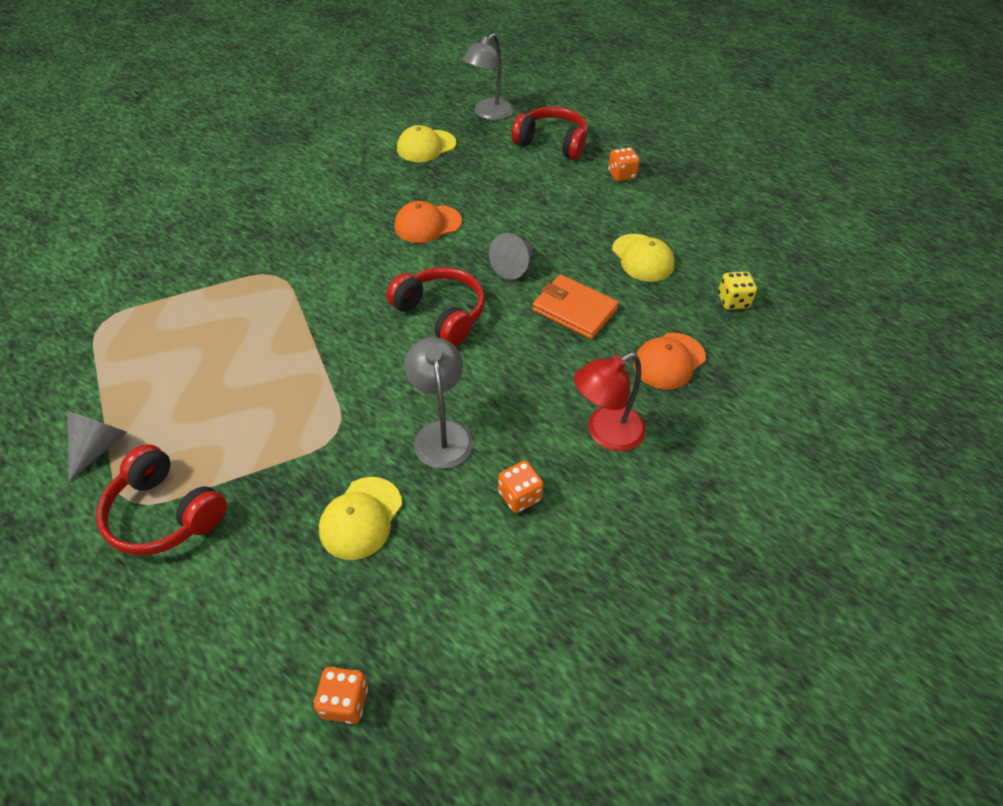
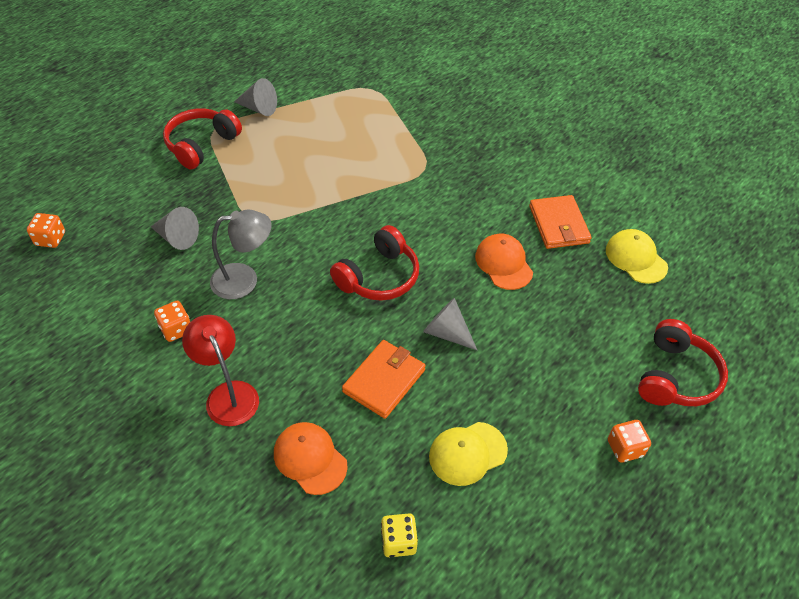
camera: 90 degrees right, 0 degrees up
(361, 518) = (177, 237): yellow cap -> grey cone
(379, 185) = (558, 225): none -> orange wallet
(488, 114) = (719, 313): grey lamp -> none

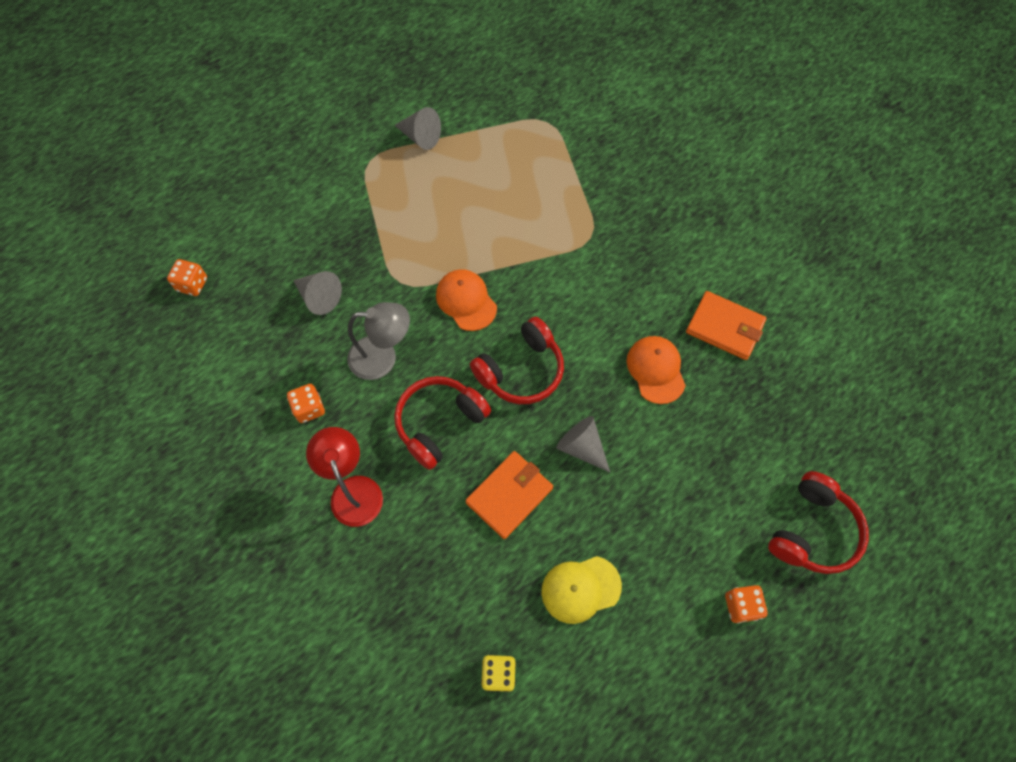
camera: 10 degrees right, 15 degrees up
(201, 145) = (354, 180): red headphones -> red headphones (439, 423)
(310, 459) = (425, 573): orange cap -> orange cap (466, 301)
(558, 225) = (725, 327): orange wallet -> orange wallet turned 60 degrees counterclockwise
(636, 258) = (801, 380): yellow cap -> none

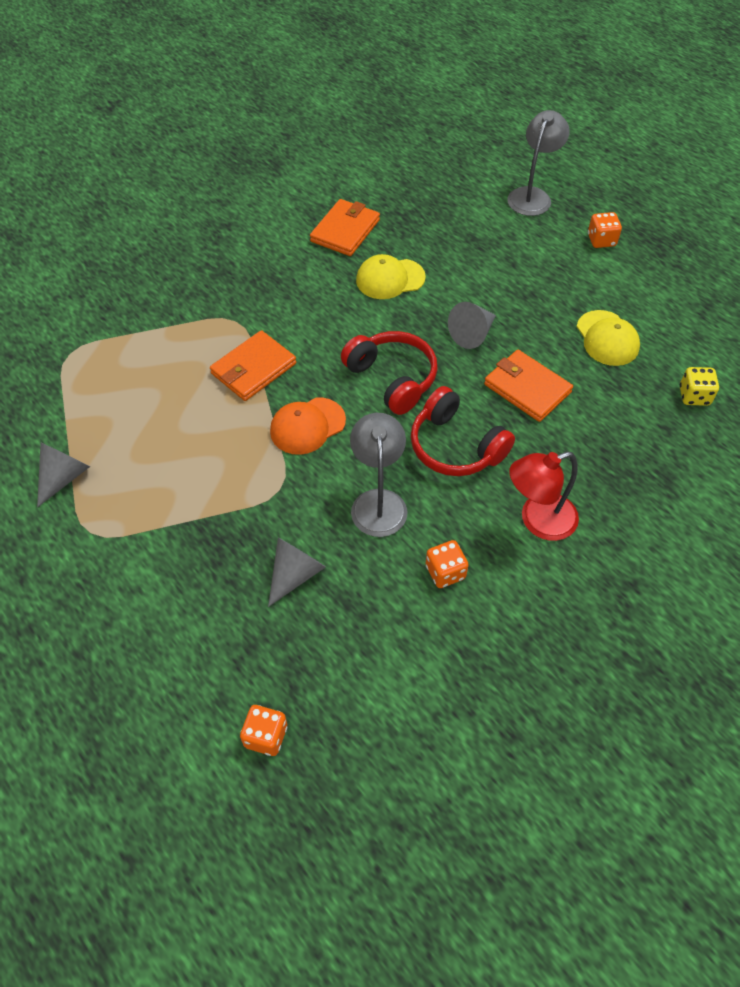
camera: 90 degrees left, 10 degrees down
(532, 256) = (253, 369): none -> orange wallet
(656, 370) = (390, 279): orange cap -> yellow cap
(812, 531) = (532, 196): red headphones -> grey lamp

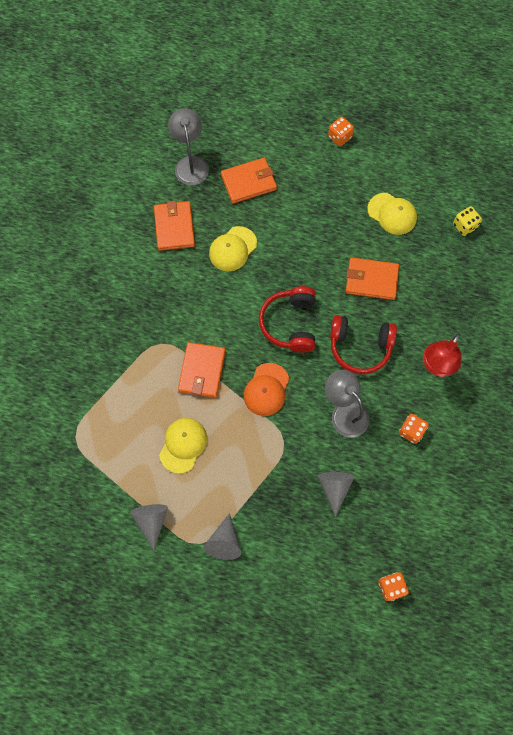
camera: 35 degrees left, 15 degrees up
(167, 425) = (183, 445): none -> yellow cap
(392, 378) = (290, 323): red headphones -> red headphones turned 105 degrees counterclockwise
(461, 231) = (249, 182): none -> orange wallet
(472, 334) = (313, 260): grey cone -> grey cone (224, 542)
(532, 196) = (272, 124): grey lamp -> grey lamp (190, 164)

